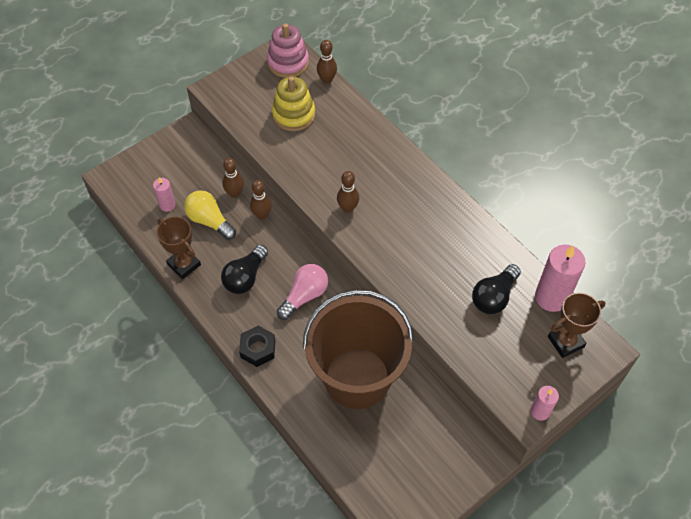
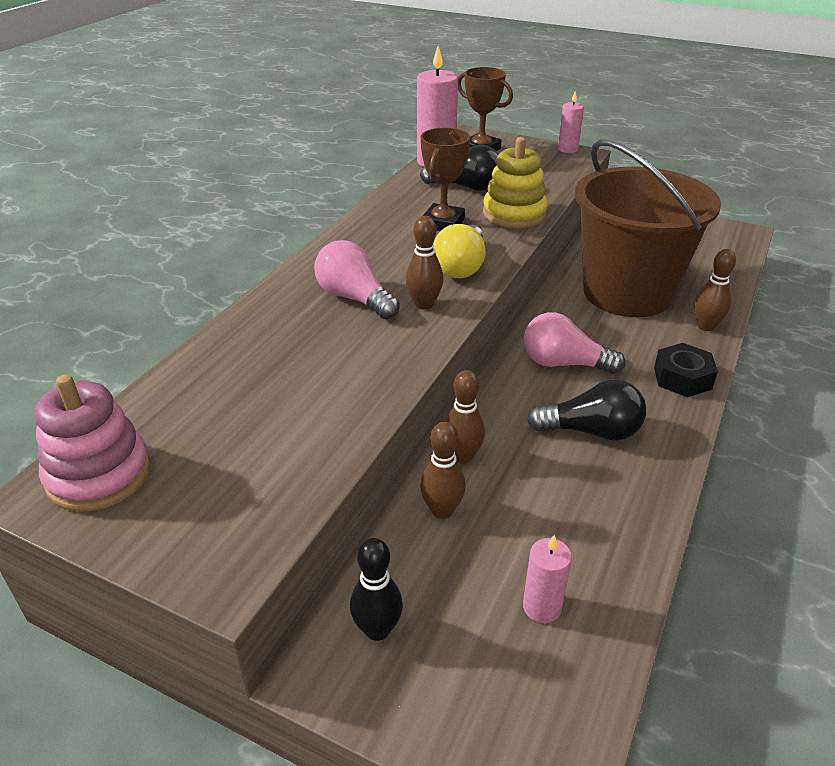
camera: 115 degrees left, 20 degrees down
(184, 264) = (640, 516): brown trophy -> brown trophy (443, 223)
(193, 152) = (377, 629): none -> black bowling pin
(209, 221) = (526, 520): yellow light bulb -> yellow light bulb (461, 266)
(293, 115) = (254, 417): yellow stacking toy -> yellow stacking toy (514, 214)
(327, 80) = (140, 404): brown bowling pin -> brown bowling pin (706, 326)
(371, 179) = (355, 298): none -> pink light bulb

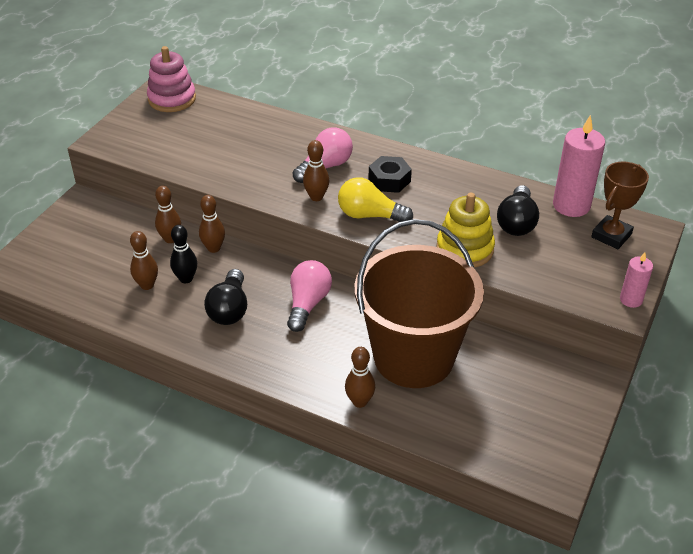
camera: 90 degrees right, 5 degrees up
(377, 629) = (98, 217): black bowling pin -> black bowling pin (186, 279)
(443, 223) = (441, 207): brown trophy -> none
(541, 607) = (96, 273): pink candle -> none
(560, 528) = (147, 285): none -> brown bowling pin
(682, 378) = (286, 370): black nut -> black nut (389, 180)

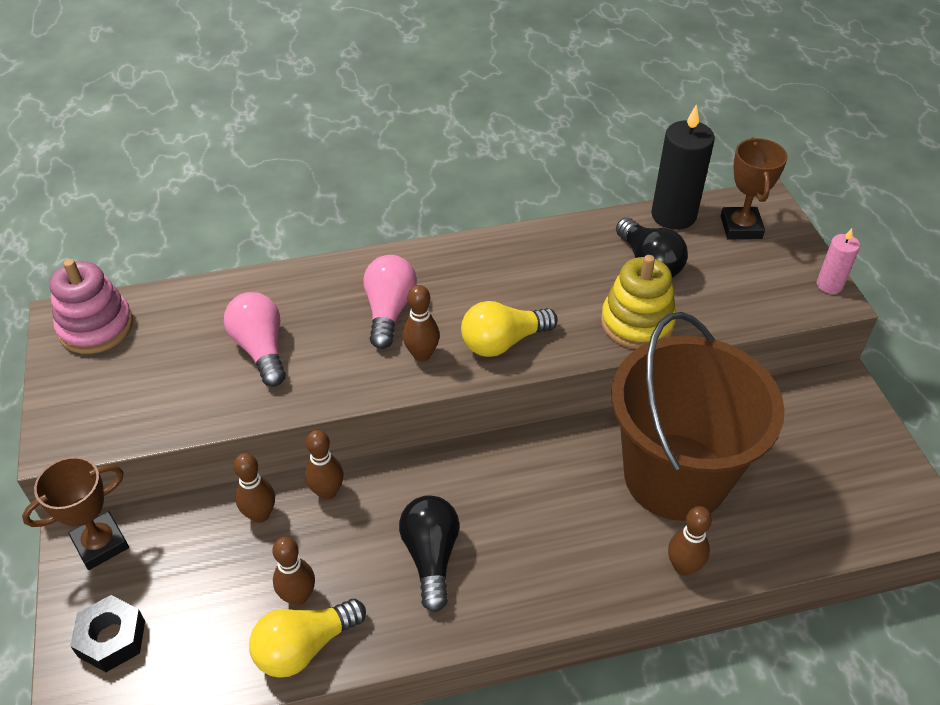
camera: 40 degrees left, 5 degrees up
(88, 208) = (101, 544): none -> brown trophy
(125, 308) = (304, 646): none -> yellow light bulb
(186, 279) = (337, 554): black bowling pin -> none
(229, 309) = (431, 557): black light bulb -> black light bulb turned 150 degrees counterclockwise
(308, 304) = (508, 489): pink light bulb -> pink light bulb (261, 349)
(389, 180) = (476, 287): black nut -> black nut (112, 638)
(571, 205) = (673, 215): pink candle -> black candle

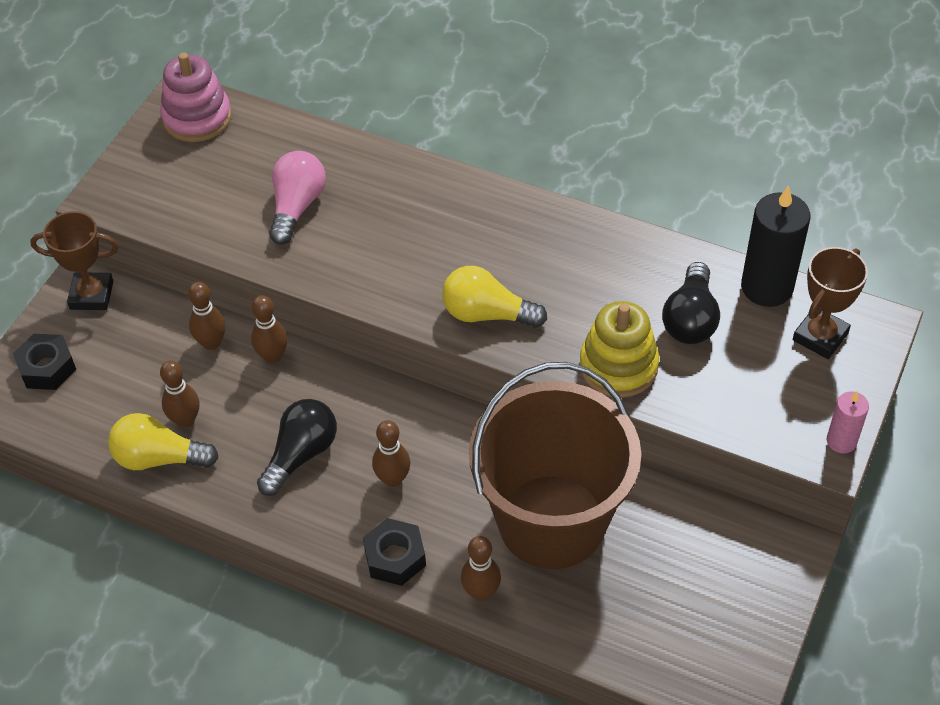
camera: 40 degrees right, 5 degrees up
(389, 311) = (422, 232): pink light bulb -> none
(422, 354) = (412, 285): brown bowling pin -> brown bowling pin (393, 479)
(591, 587) = (395, 557): none -> black nut

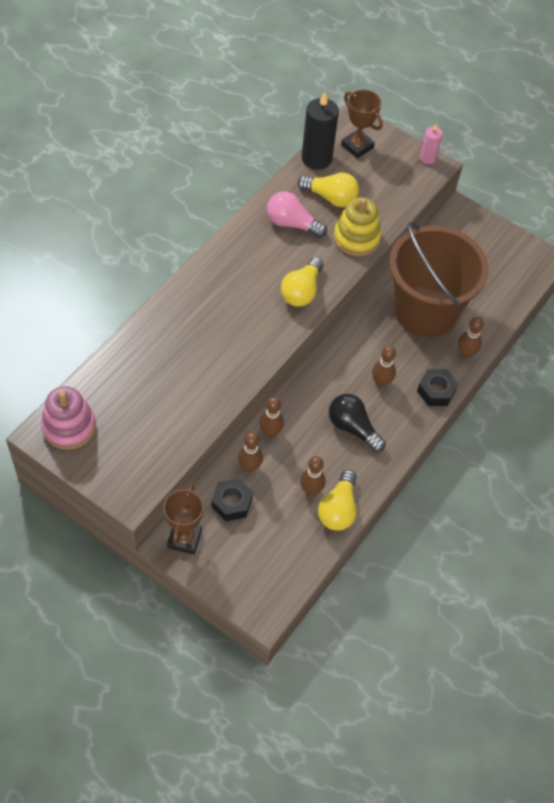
camera: 85 degrees left, 5 degrees up
(47, 368) = (244, 573): black nut -> black nut (232, 503)
(297, 207) = (180, 377): pink light bulb -> pink light bulb (292, 224)
(690, 319) = (330, 197): black light bulb -> yellow light bulb

